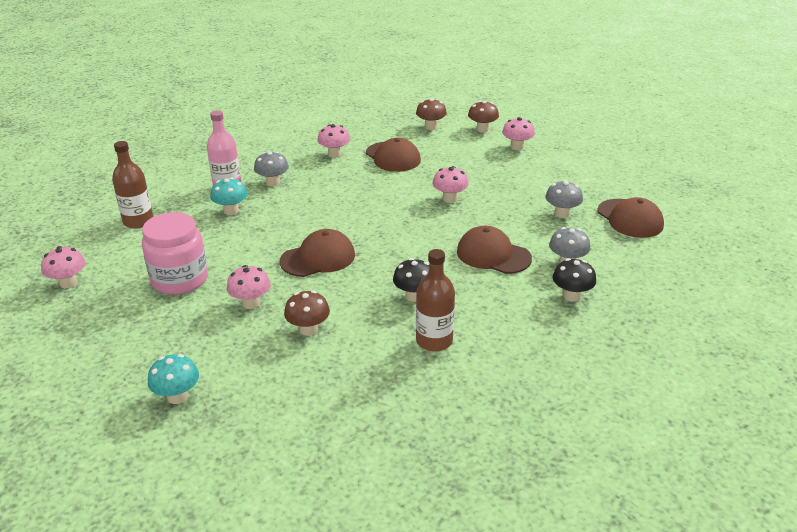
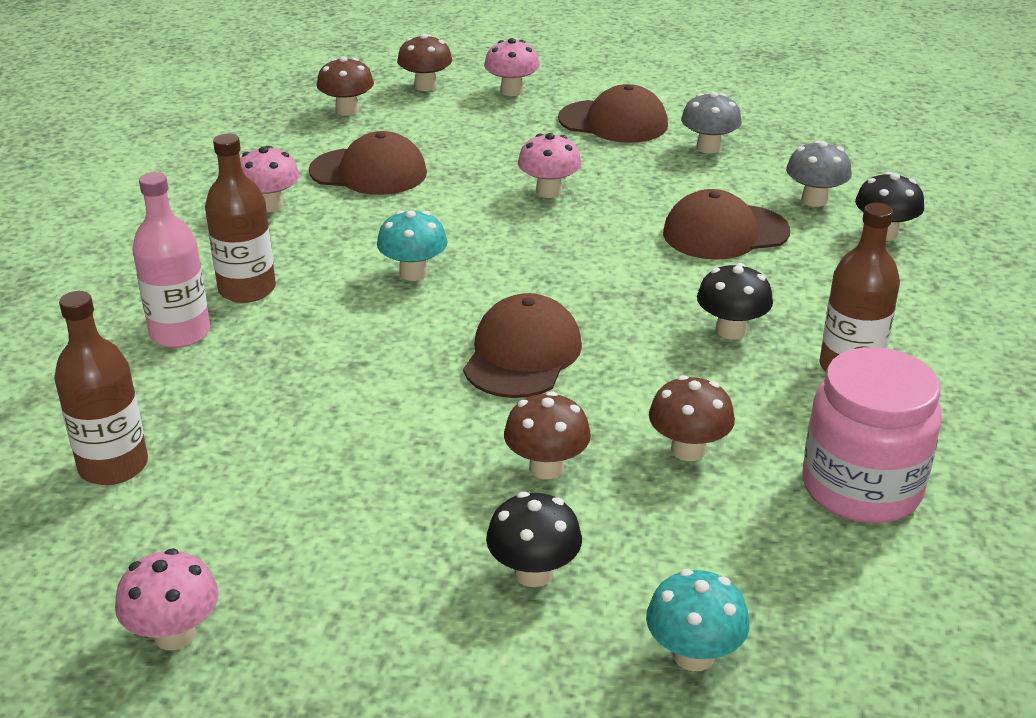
camera: 45 degrees left, 0 degrees up
(180, 279) = (371, 505): pink jar -> pink jar (861, 488)
(183, 334) = (533, 573): none -> black mushroom
(231, 211) = (257, 363): turquoise mushroom -> turquoise mushroom (413, 273)
(251, 303) = (546, 467): pink mushroom -> brown mushroom
(273, 182) = (247, 289): grey mushroom -> brown bottle
(630, 218) = (785, 120): brown cap -> brown cap (613, 122)

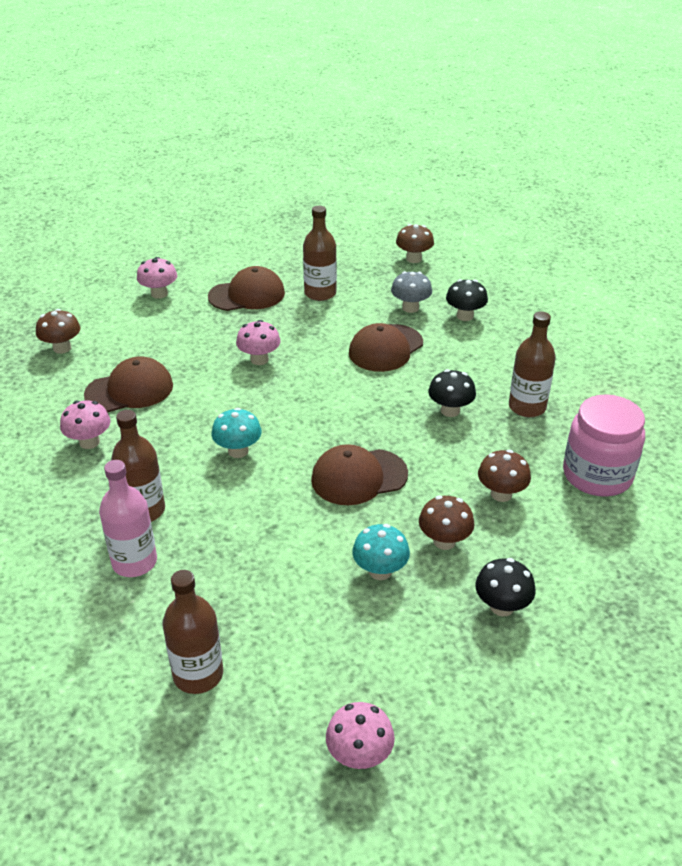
camera: 35 degrees left, 5 degrees up
(425, 86) = (97, 310): brown mushroom -> brown mushroom (414, 259)
(522, 354) = (359, 477): brown cap -> brown cap turned 90 degrees counterclockwise
(693, 655) = (616, 608): turquoise mushroom -> turquoise mushroom (380, 571)
(708, 148) = (320, 293): grey mushroom -> brown bottle

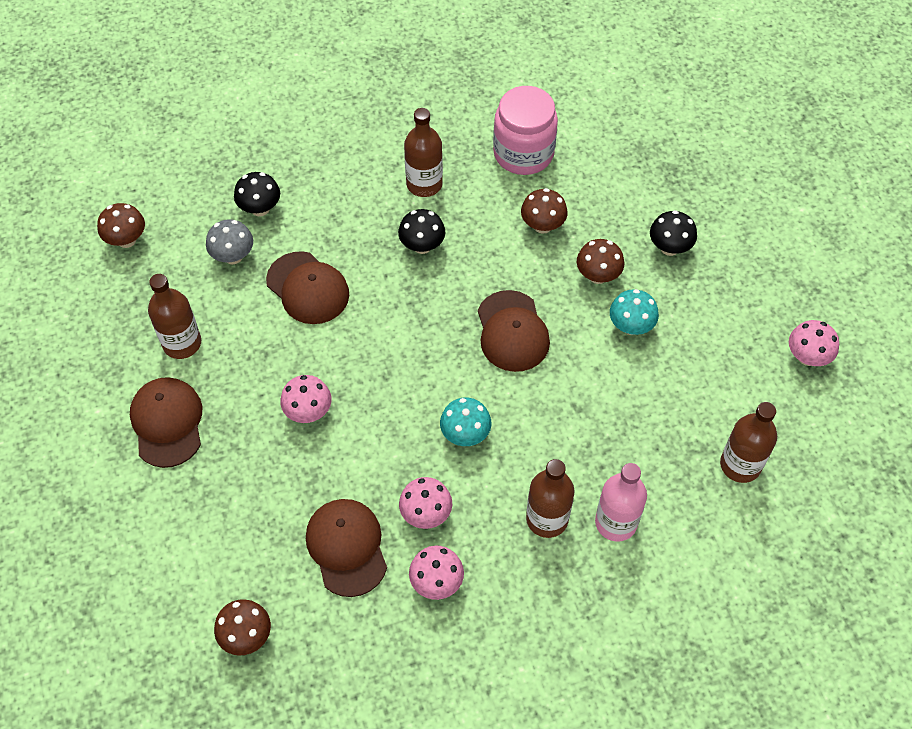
camera: 85 degrees left, 20 degrees up
(159, 294) = (141, 526): pink mushroom -> pink mushroom (426, 514)

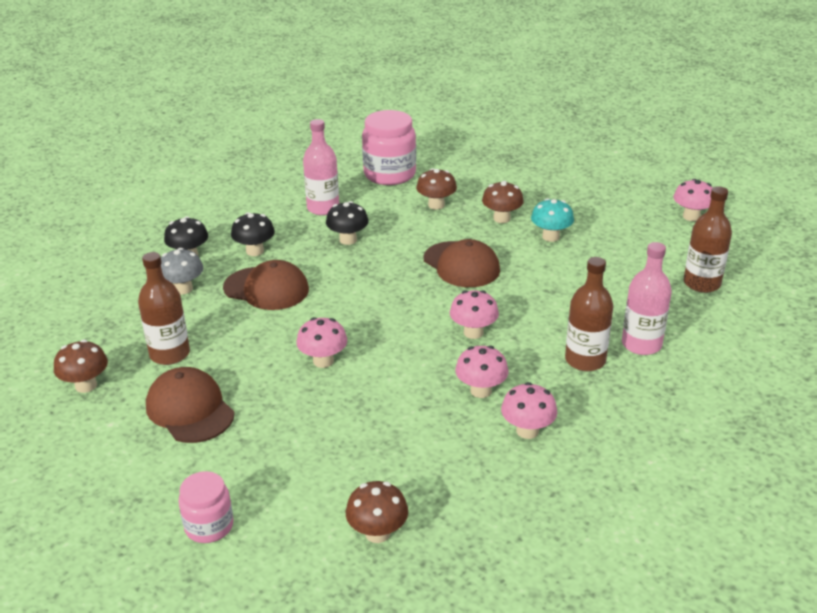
camera: 25 degrees left, 25 degrees down
(122, 565) = (209, 526): none -> pink jar
(126, 240) = (71, 306): brown mushroom -> brown mushroom (86, 385)
(346, 547) = (427, 436): brown cap -> none
(424, 184) = (323, 208): brown bottle -> pink bottle
(465, 434) = (473, 332): turquoise mushroom -> pink mushroom
(669, 247) = (541, 191): black mushroom -> black mushroom (255, 251)

